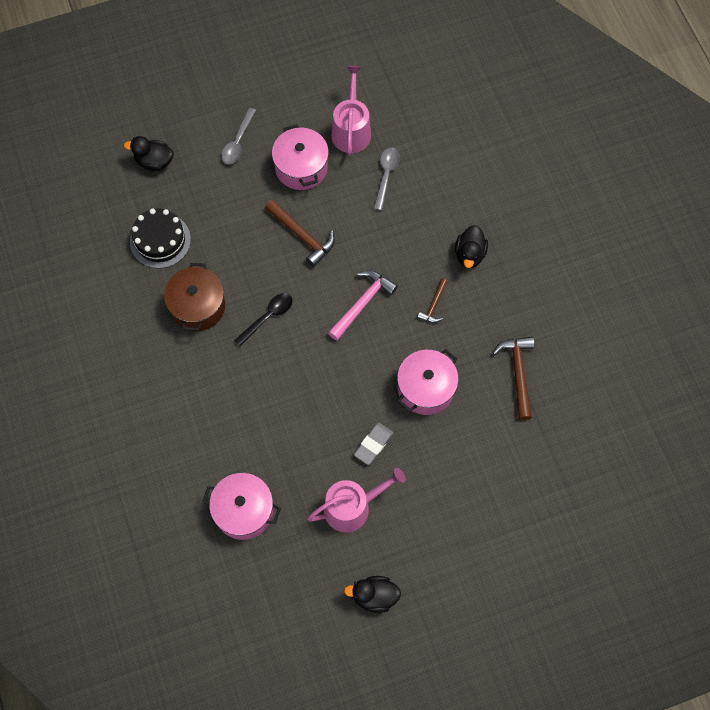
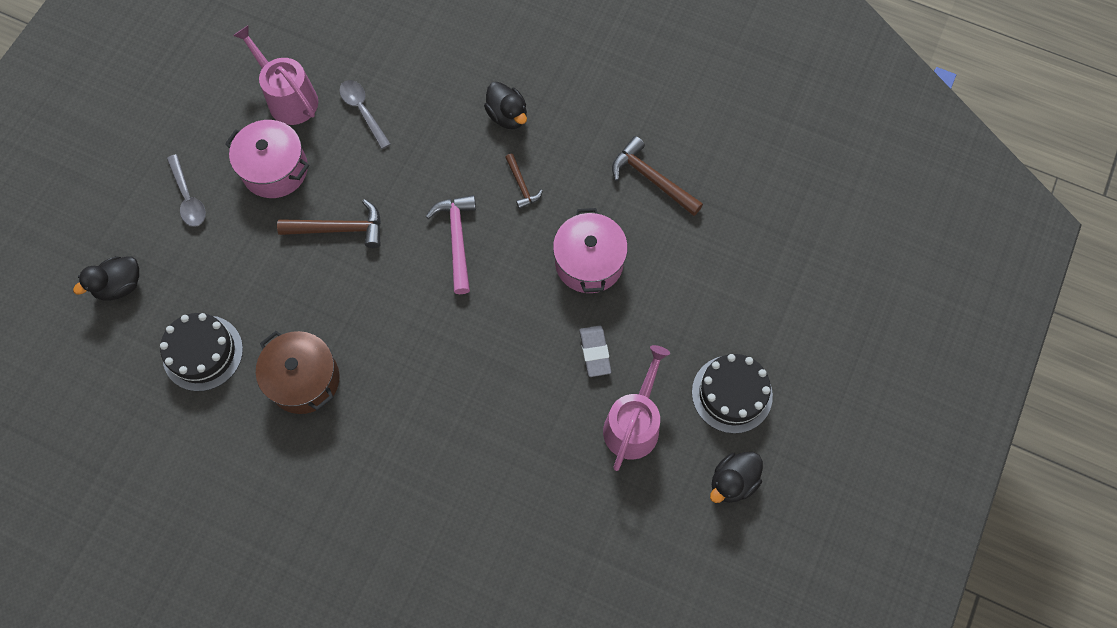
camera: 45 degrees left, 0 degrees up
(244, 511) = (542, 523): pink pot -> none
(267, 317) = (382, 329): black spoon -> none
(428, 546) = (732, 394): none -> black cake

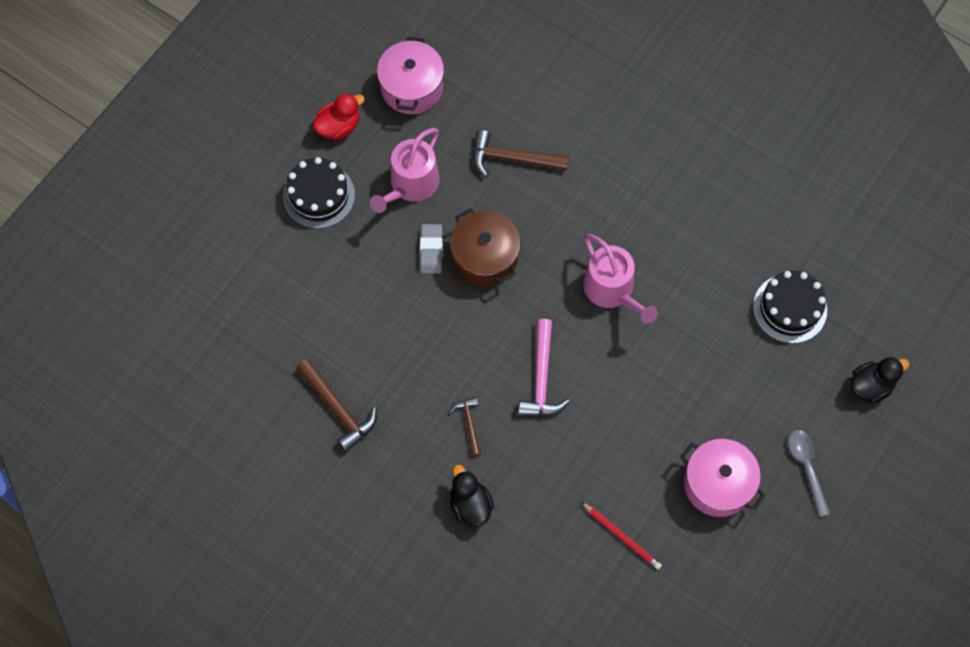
camera: 170 degrees left, 0 degrees up
(288, 98) = (700, 566): pink watering can -> pink watering can (612, 290)
(304, 380) = (697, 269): brown pot -> brown pot (485, 257)
(339, 229) = (655, 408): brown hammer -> brown hammer (512, 159)
(363, 111) = (622, 536): grey spoon -> red pencil
(589, 262) = (419, 334): pink pot -> pink pot (412, 87)
(732, 482) = (339, 126): black duck -> red duck

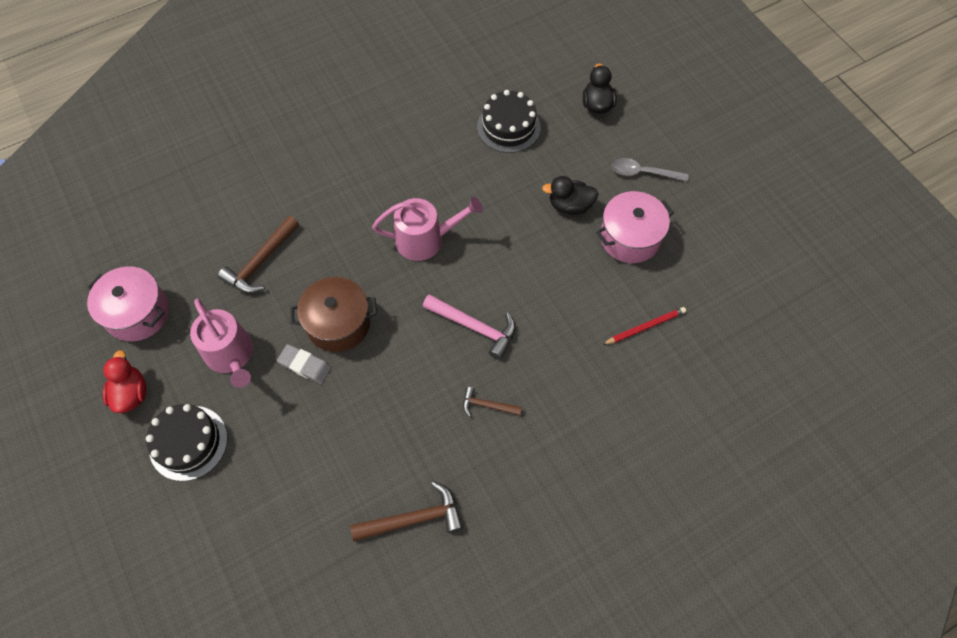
camera: 65 degrees left, 5 degrees down
(470, 504) = (564, 438): black duck -> black duck (570, 205)

